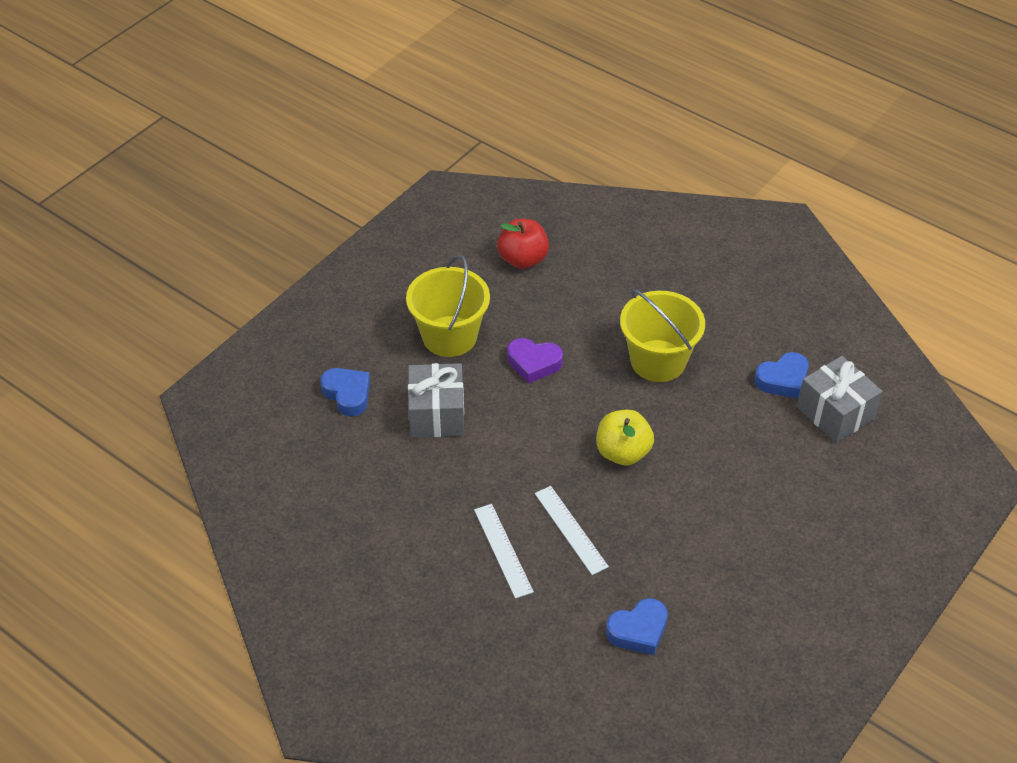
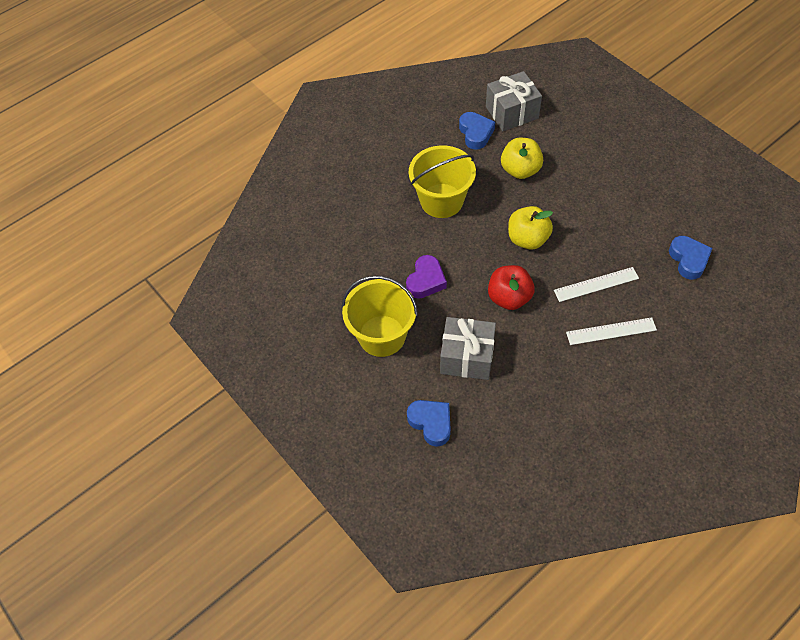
camera: 75 degrees left, 10 degrees up
(347, 394) = (431, 423): blue heart -> blue heart turned 75 degrees clockwise
(523, 259) = (307, 269): red apple -> red apple (509, 298)
(735, 433) = (520, 170): none -> yellow apple

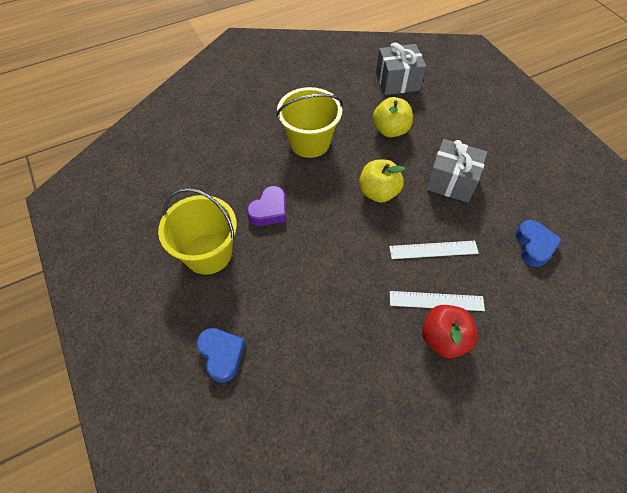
camera: 10 degrees right, 0 degrees up
(467, 357) = (282, 294): grey gift -> grey gift (451, 181)
(475, 133) = (360, 92): blue heart -> none
(509, 298) = (343, 244): red apple -> red apple (443, 338)

